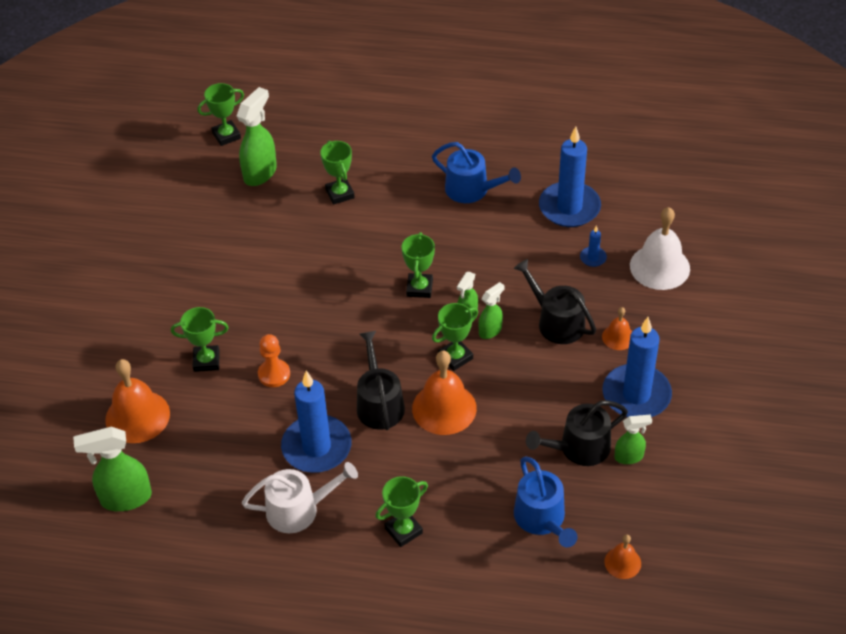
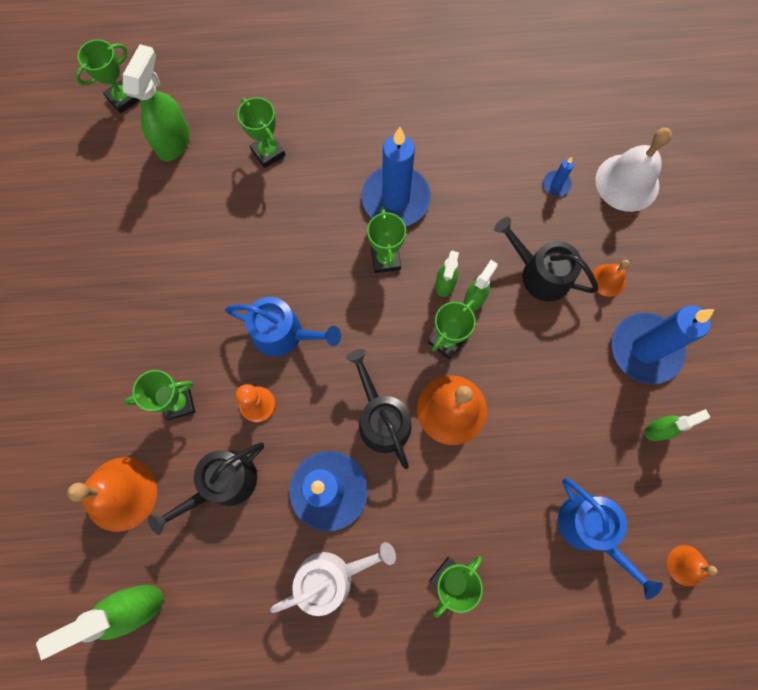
camera: 15 degrees left, 25 degrees up
(472, 190) = (408, 121): blue watering can -> blue watering can (283, 333)
(569, 207) = (515, 124): blue candle -> blue candle (395, 199)
(579, 448) = (605, 430): black watering can -> black watering can (223, 483)

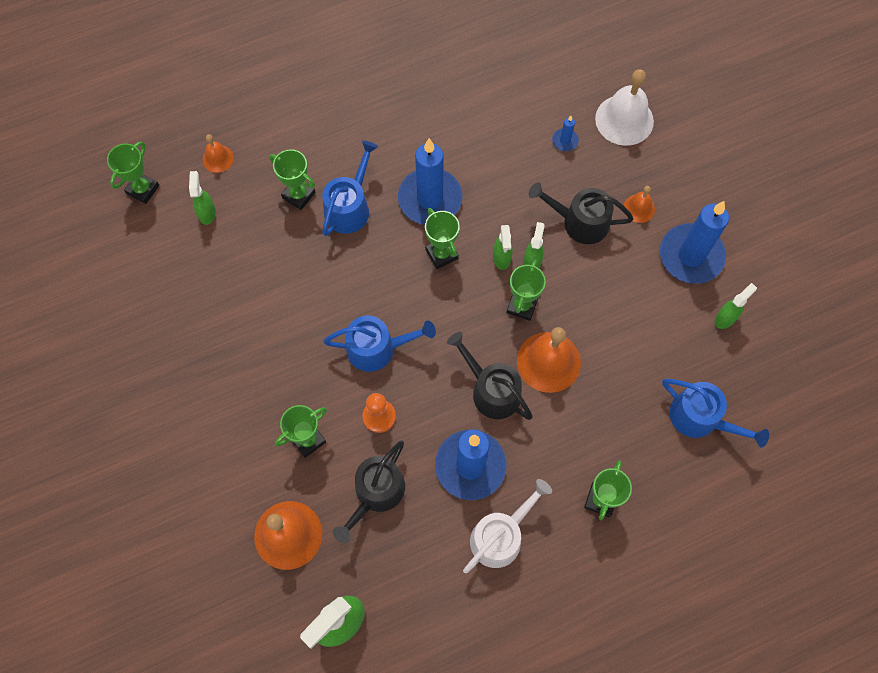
camera: 20 degrees left, 5 degrees down
(174, 141) = (207, 213): green spray bottle -> green spray bottle, size x0.58
(313, 181) = (349, 207): none -> blue watering can
(686, 565) = (787, 419): orange bell -> orange bell (218, 158)

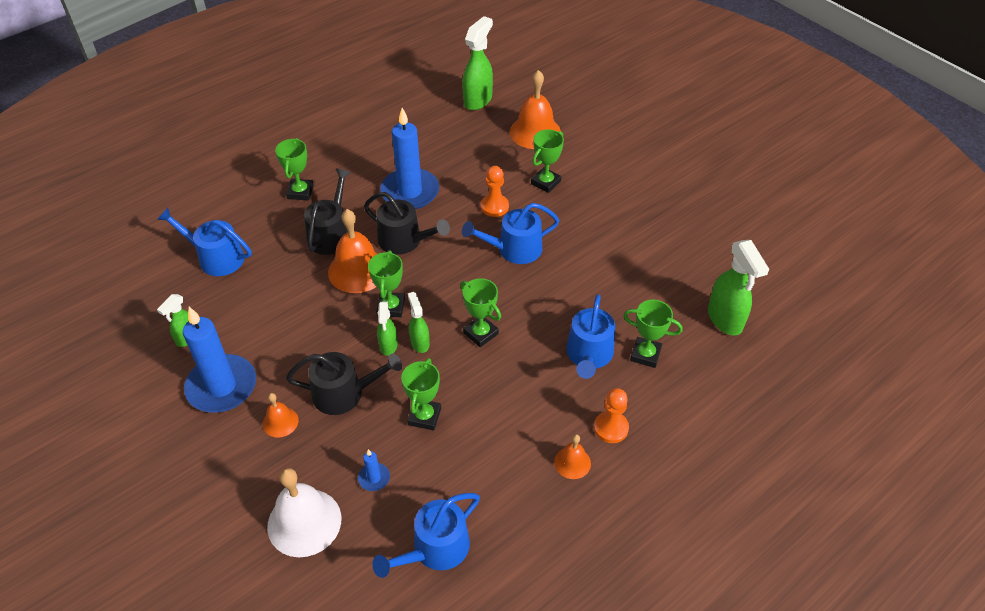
camera: 165 degrees right, 20 degrees down
(143, 189) = (800, 326): green trophy -> green trophy (424, 416)
(207, 213) = (725, 319): green spray bottle -> green spray bottle, size x1.73
(218, 158) = (747, 371): orange bell -> orange bell (572, 462)
(359, 136) = (611, 428): none -> orange pawn
(376, 493) = (479, 164): black watering can -> black watering can (331, 234)
(430, 199) = (509, 381): blue candle -> none
(500, 536) = (376, 159): white watering can -> none
(527, 78) = (435, 549): none -> blue watering can

